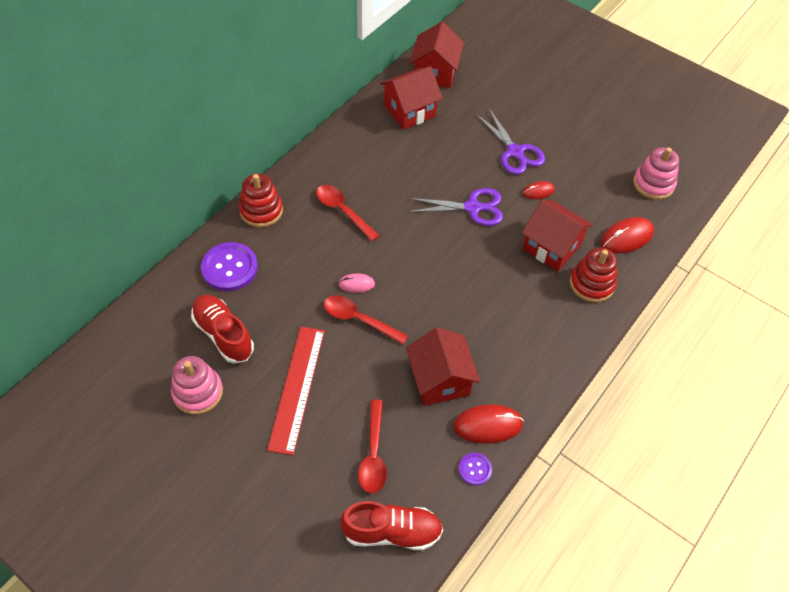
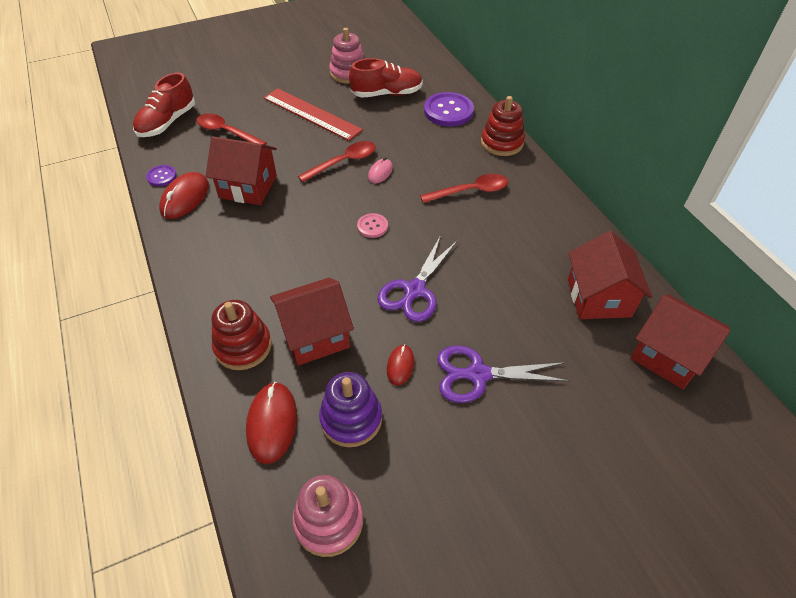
camera: 120 degrees right, 5 degrees down
(427, 260) = (372, 226): none -> pink button
(592, 200) = (351, 419): none -> purple stacking toy

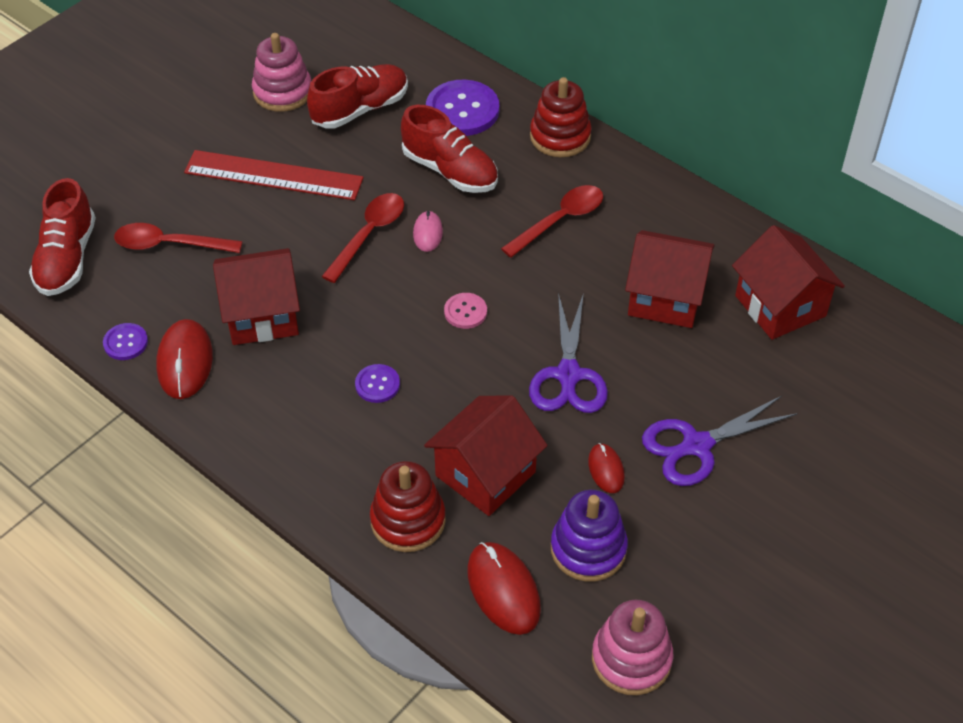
camera: 25 degrees left, 0 degrees up
(286, 251) = (377, 384): none -> purple button
(418, 142) = (450, 171): none -> red shoe
(668, 355) = (882, 345): red house -> red house (665, 297)

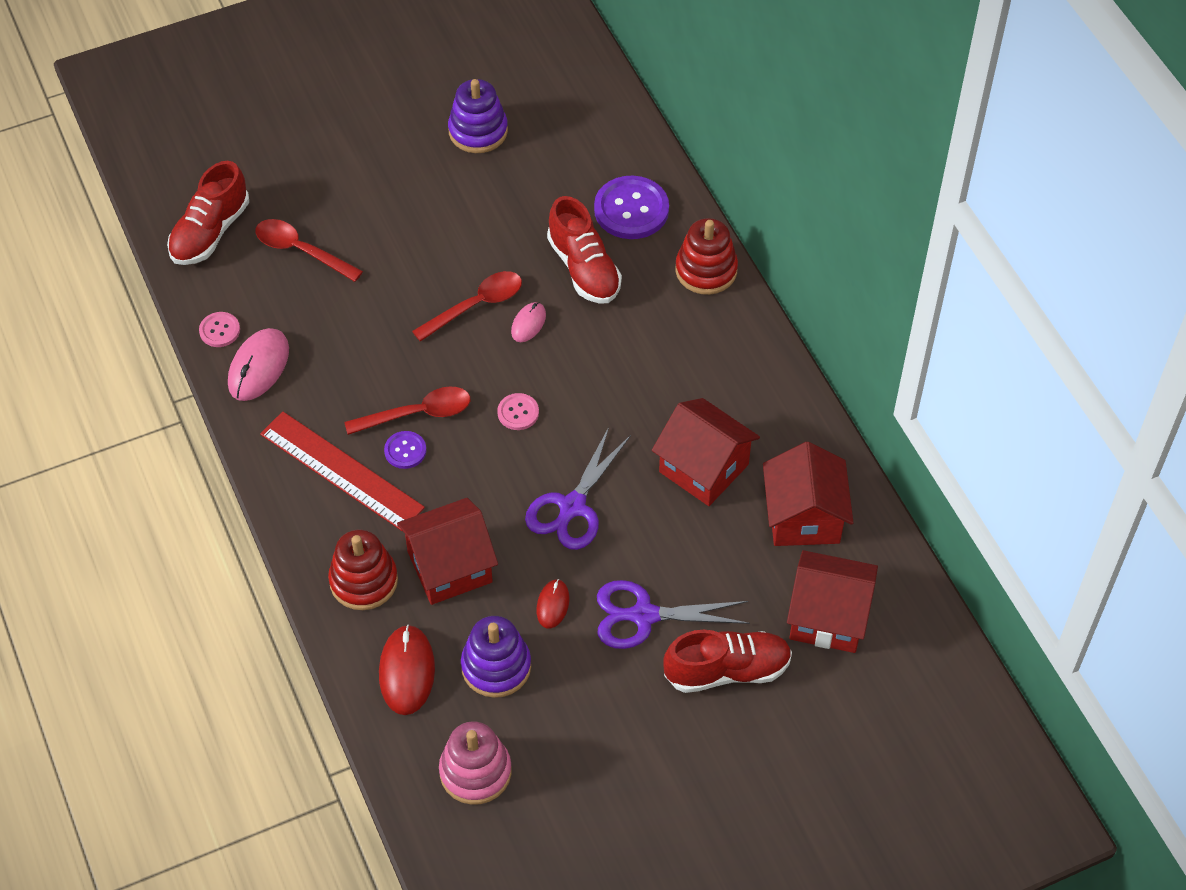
camera: 25 degrees right, 5 degrees up
(125, 343) = (219, 330): purple button -> pink button
(185, 361) = (258, 367): red mouse -> pink mouse
(262, 315) = (344, 348): red house -> red house (828, 617)
(273, 176) = (424, 215): red ruler -> red ruler (341, 471)
(282, 92) = (478, 131): pink stacking toy -> purple stacking toy
(360, 109) = (538, 174): red shoe -> red shoe (727, 670)
(560, 220) = (654, 356): red spoon -> red spoon (417, 414)

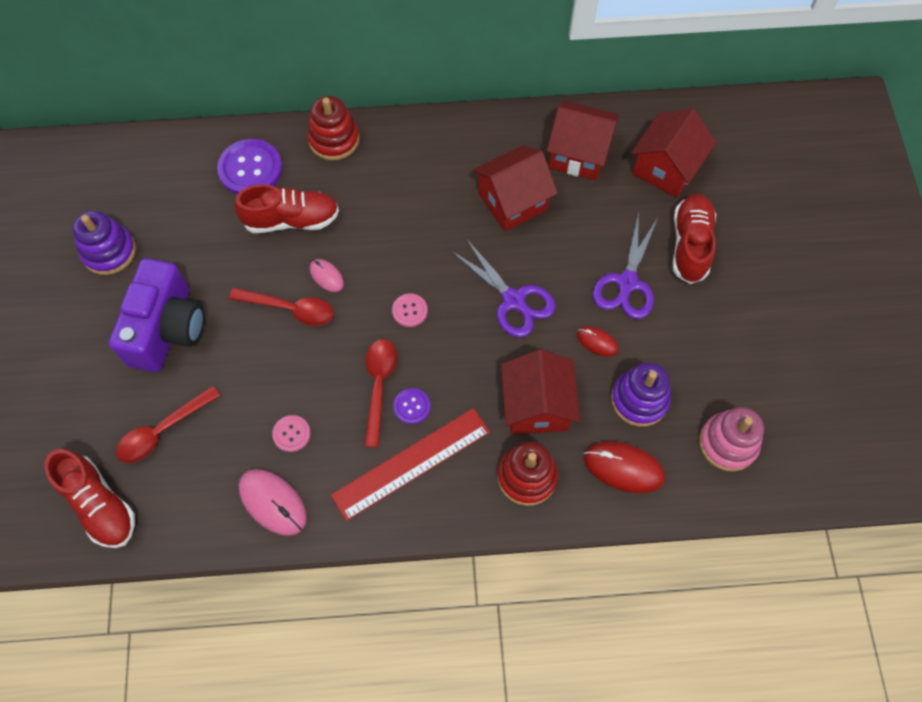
camera: 70 degrees left, 10 degrees up
(219, 330) = (216, 526): pink button -> pink button (291, 434)
(411, 212) = (167, 329): none -> purple camera
(476, 305) = (290, 309): red spoon -> red spoon turned 120 degrees clockwise

